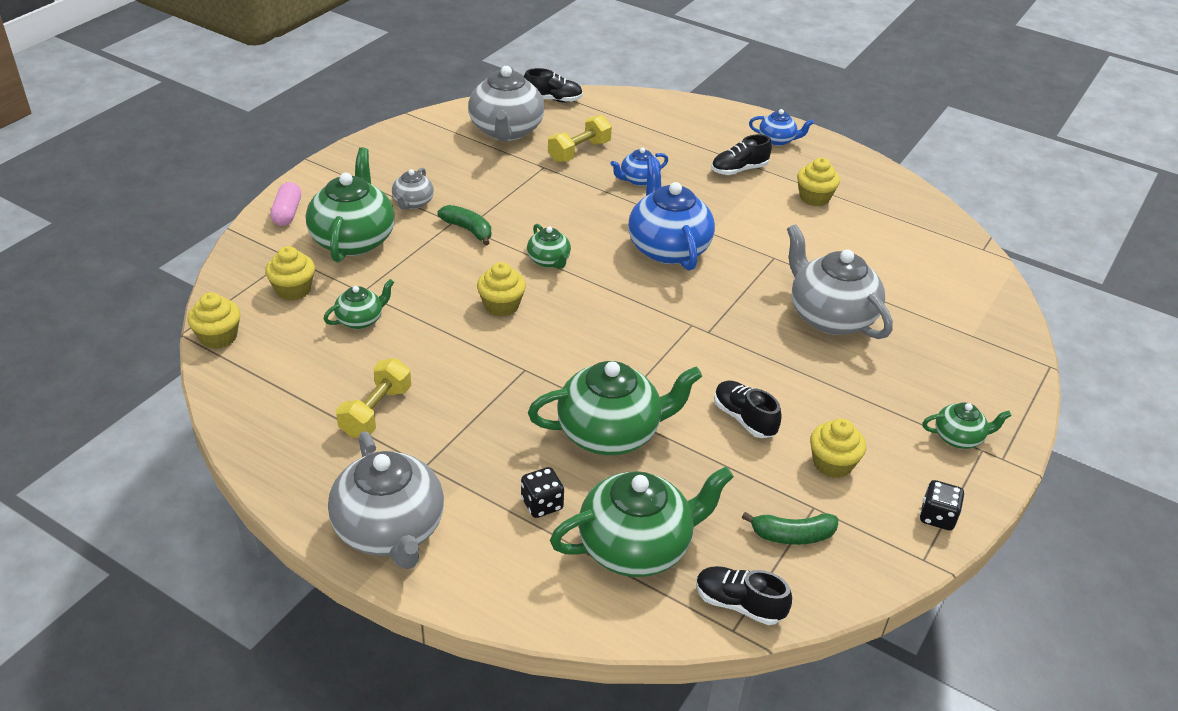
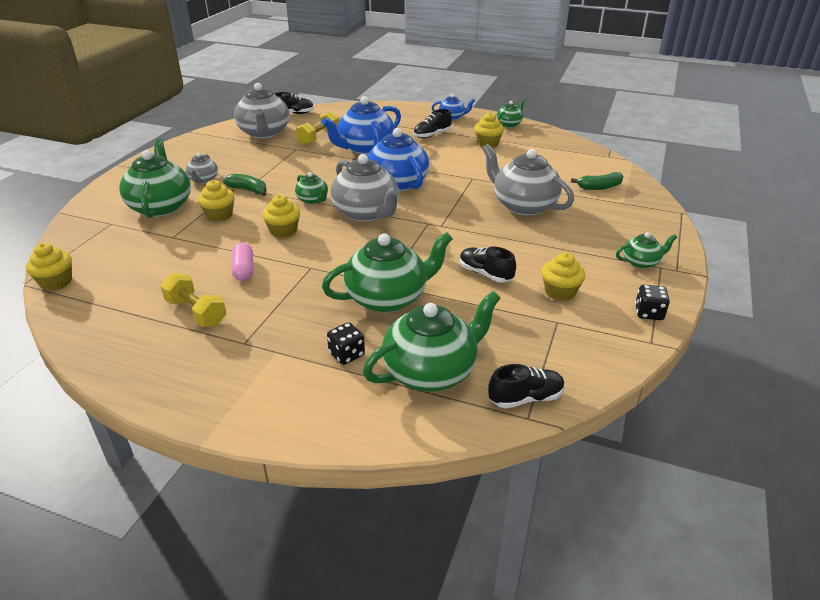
camera: 10 degrees left, 5 degrees down
(287, 213) = (106, 197): pink capsule -> pink capsule (244, 270)
(293, 290) = (116, 243): yellow cupcake -> yellow cupcake (219, 215)
(361, 320) = (174, 254): green teapot -> green teapot (509, 124)
(376, 412) = (196, 312): yellow dumbbell -> yellow dumbbell turned 60 degrees counterclockwise
(390, 530) = (222, 395): grey teapot -> grey teapot (366, 213)
(638, 180) = (365, 148): blue teapot -> blue teapot, size x1.99
(739, 604) = (525, 398): black shoe -> black shoe turned 150 degrees clockwise
(792, 535) = (548, 343): green banana -> green banana (599, 187)

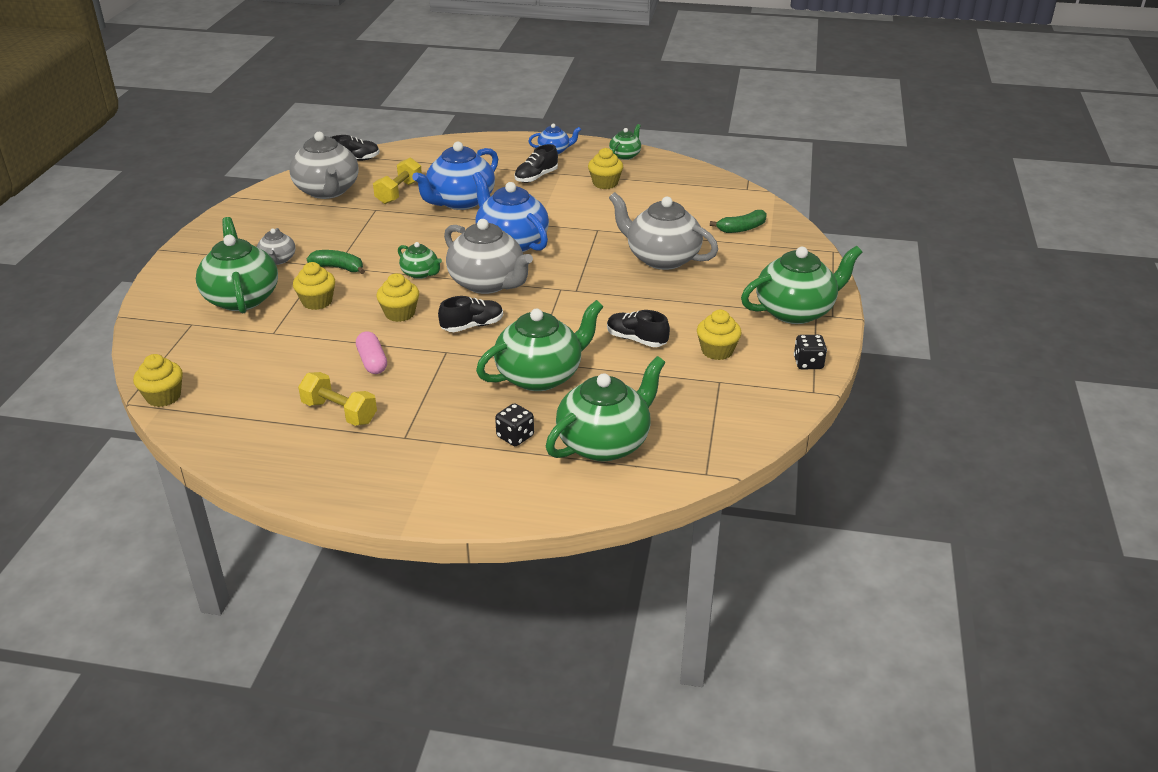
camera: 10 degrees left, 0 degrees up
(525, 398) = (701, 456): black shoe -> black shoe (472, 326)
(641, 262) = (796, 311): green teapot -> green teapot, size x1.99

